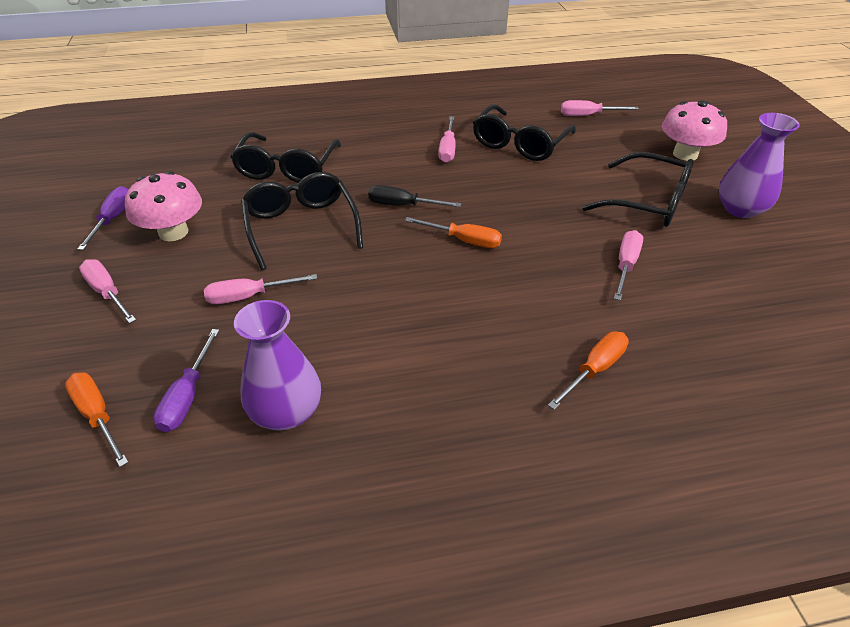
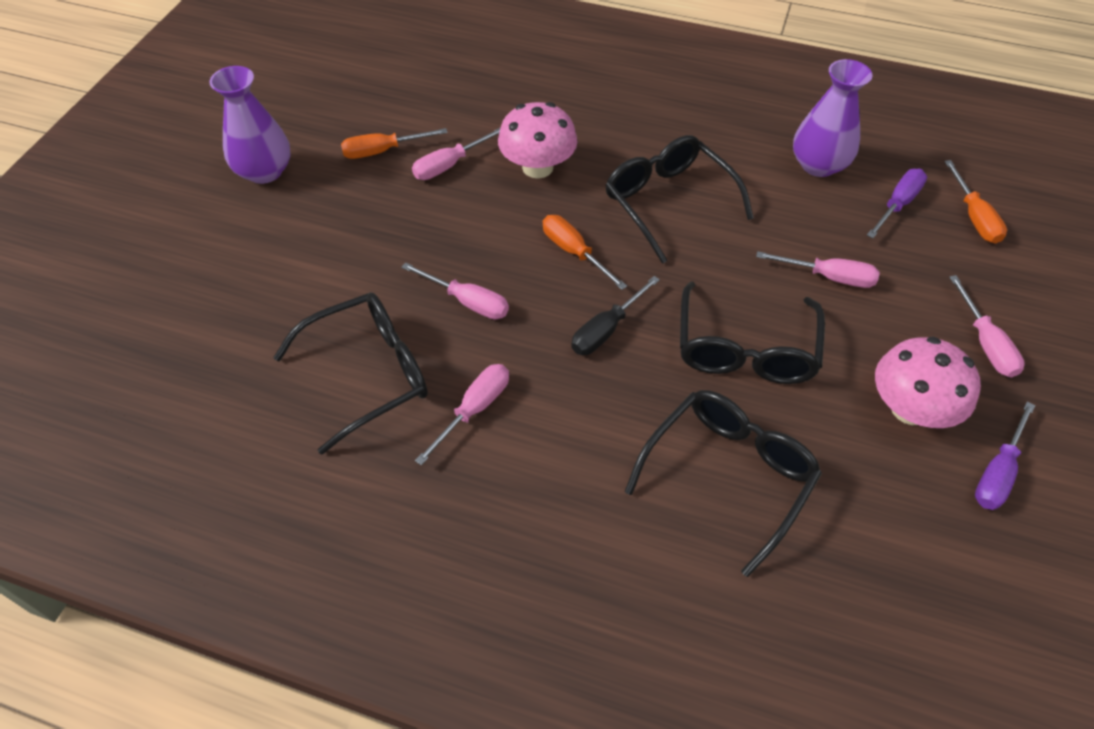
camera: 150 degrees left, 10 degrees up
(403, 205) = (606, 329): black screwdriver -> black screwdriver turned 90 degrees clockwise
(588, 115) = (208, 389): pink screwdriver -> pink screwdriver (467, 301)
(594, 370) = (569, 106): orange screwdriver -> orange screwdriver (383, 151)
(648, 202) = (338, 216): black glasses -> black glasses (668, 202)
(685, 154) = (200, 260): pink mushroom -> pink mushroom (537, 167)

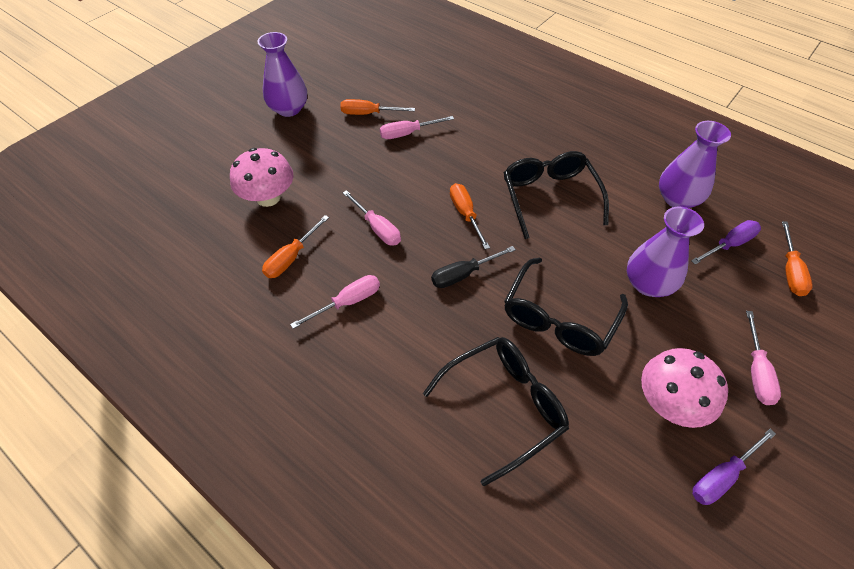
camera: 20 degrees right, 0 degrees up
(369, 374) = (291, 257): black glasses -> orange screwdriver
(537, 167) = (467, 149): pink mushroom -> pink mushroom (268, 197)
(828, 277) = (648, 284): pink screwdriver -> purple vase

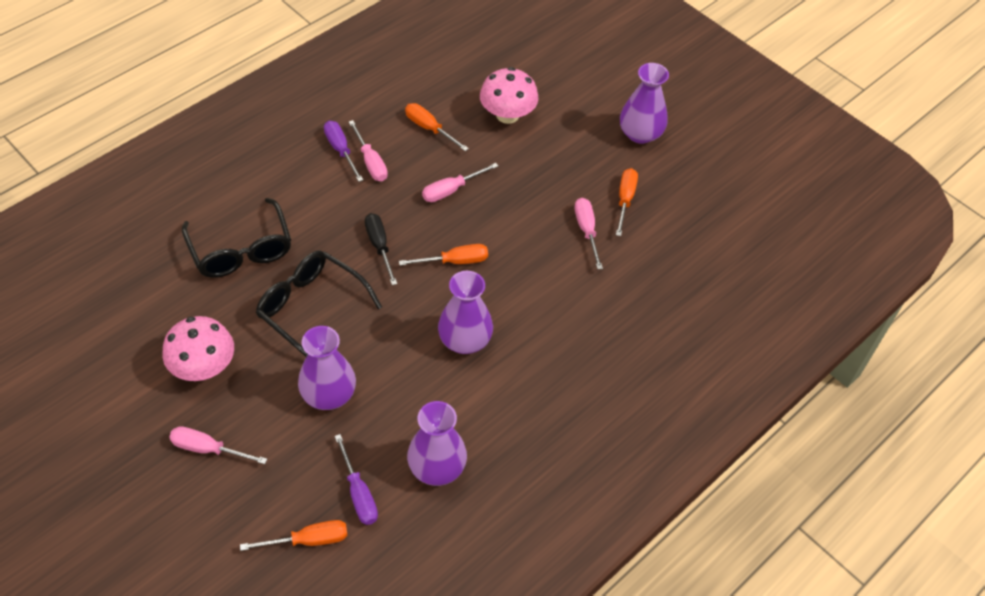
camera: 95 degrees right, 0 degrees up
(549, 197) = (465, 340): black glasses -> purple vase
(722, 476) = (132, 380): purple screwdriver -> purple screwdriver (341, 150)
(790, 271) = (308, 540): orange screwdriver -> orange screwdriver turned 150 degrees clockwise

